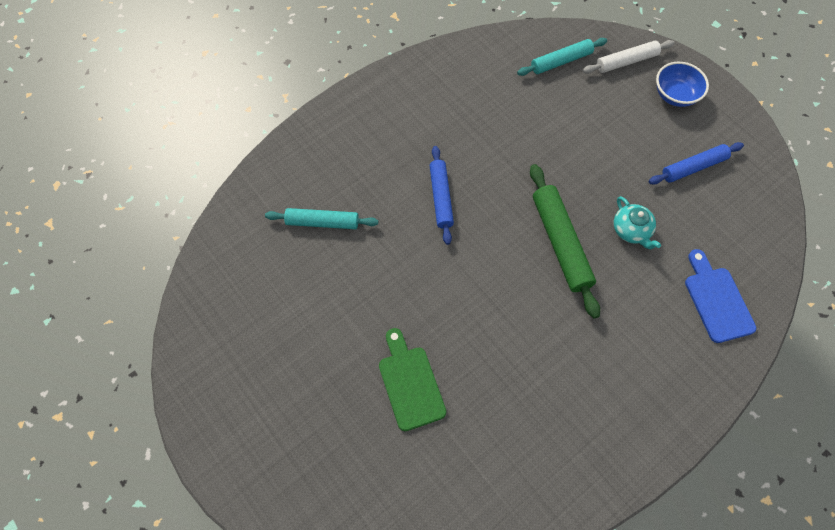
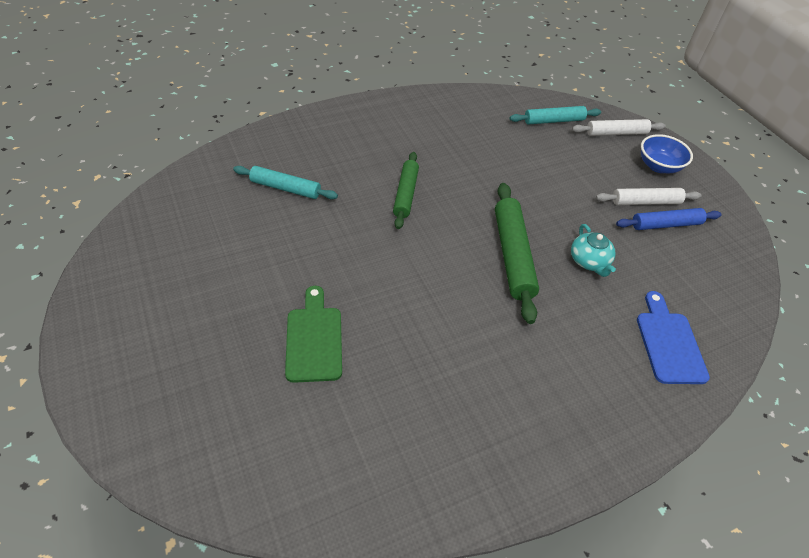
camera: 10 degrees right, 15 degrees down
(441, 197) = (406, 194): blue rolling pin -> green rolling pin
(670, 145) = (645, 202): none -> white rolling pin

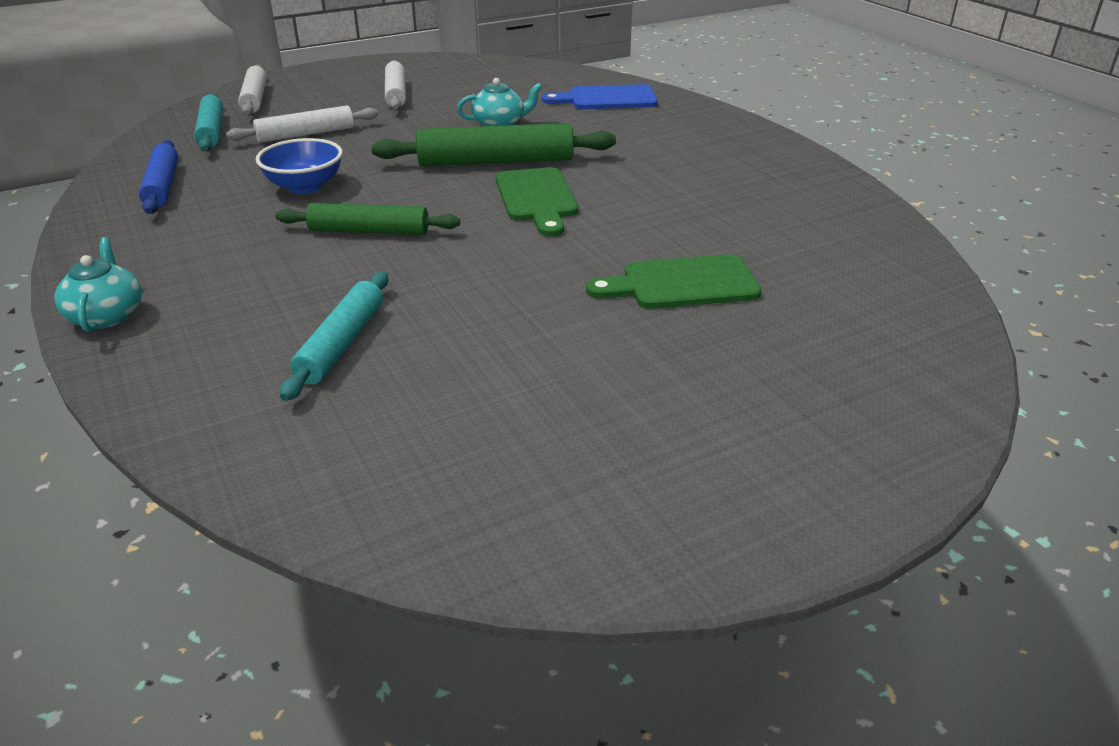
camera: 90 degrees left, 15 degrees down
(330, 115) = (107, 315): none -> turquoise teapot
(448, 274) = (537, 198): none -> green cutting board
(553, 160) = (306, 134): none -> white rolling pin
(658, 166) = (330, 83): blue bowl -> blue bowl (305, 186)
(666, 224) = (435, 87): blue rolling pin -> blue rolling pin (162, 186)

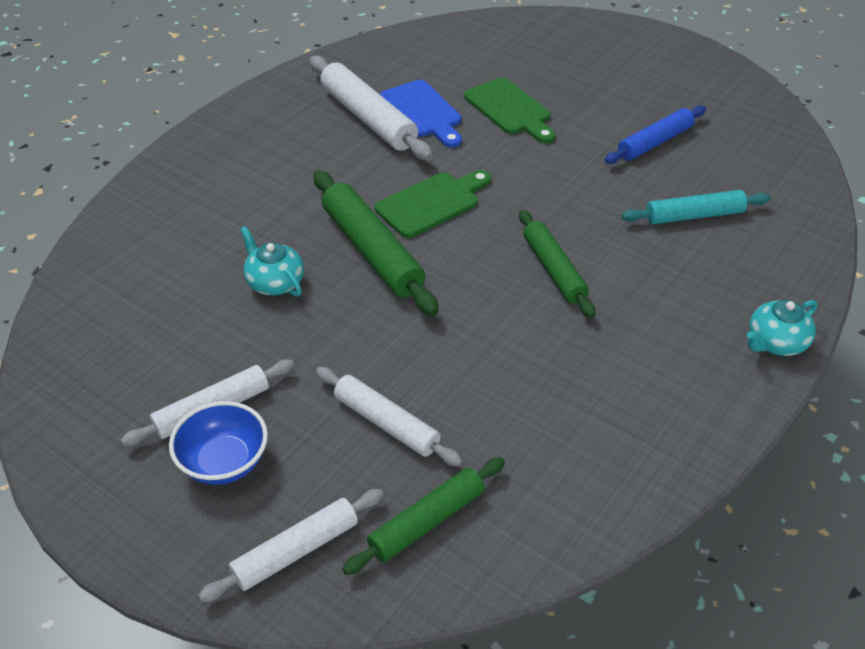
camera: 115 degrees left, 10 degrees up
(162, 186) = (583, 462): blue rolling pin -> blue rolling pin (655, 142)
(211, 131) = (427, 522): turquoise rolling pin -> green rolling pin
(305, 186) = (507, 351): blue bowl -> blue bowl (224, 462)
(607, 99) = (159, 232): blue cutting board -> blue cutting board (423, 112)
(721, 198) = (368, 118): none -> white rolling pin

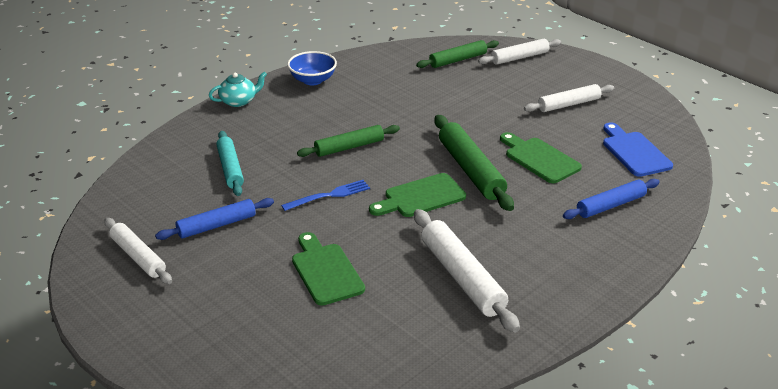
camera: 170 degrees left, 10 degrees down
(188, 219) = (611, 205): none -> blue rolling pin
(224, 462) = (558, 86): blue bowl -> blue bowl (313, 80)
(274, 282) = (539, 159): turquoise teapot -> green cutting board
(386, 423) = (472, 91): white rolling pin -> white rolling pin (138, 257)
(423, 112) = (409, 278): blue cutting board -> blue cutting board (634, 152)
(546, 193) = (329, 195): none -> blue fork
(553, 270) = (349, 147): green rolling pin -> green rolling pin turned 75 degrees clockwise
(694, 216) = (230, 169): turquoise rolling pin -> turquoise rolling pin turned 75 degrees clockwise

